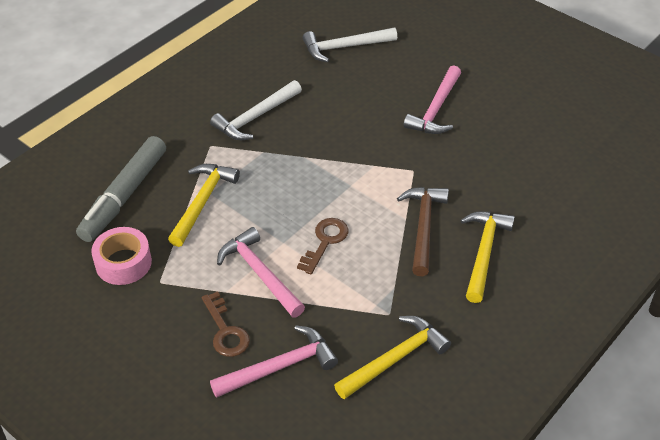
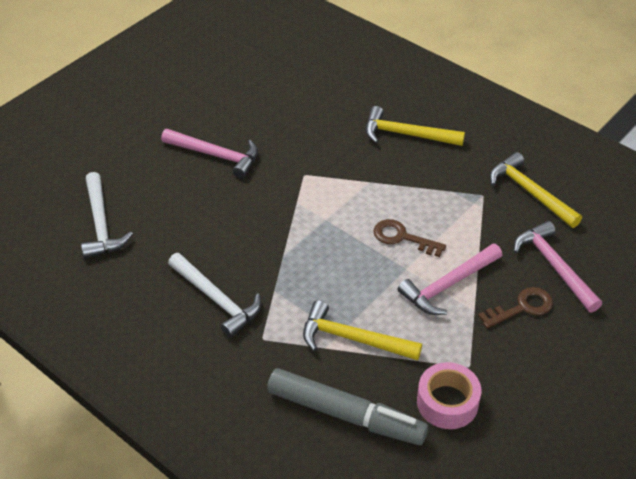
camera: 90 degrees left, 0 degrees up
(423, 227) = (378, 170): brown hammer -> none

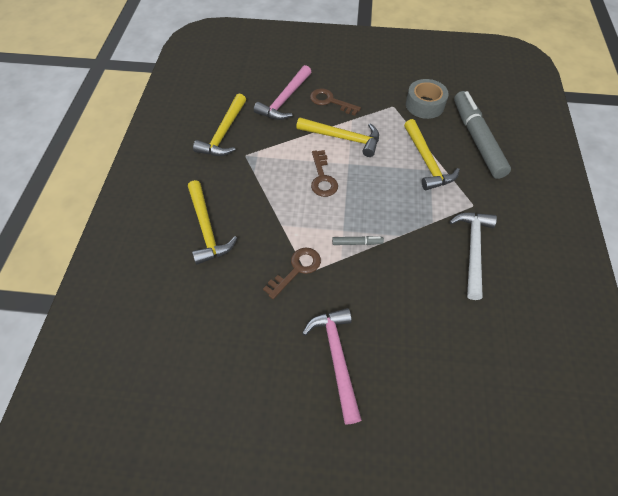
camera: 125 degrees left, 10 degrees up
(101, 224) = (492, 392): white hammer -> none
(303, 221) = (357, 243): none -> grey marker
(313, 170) = (297, 269): none -> brown key
(447, 285) = (343, 138): pink hammer -> yellow hammer
(447, 402) = (425, 105): pink tape -> grey tape

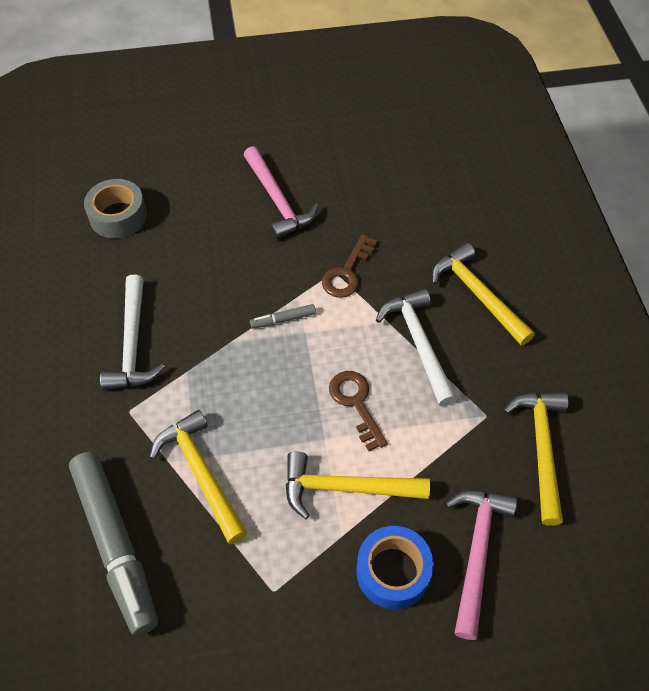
camera: 165 degrees right, 0 degrees up
(266, 205) = (418, 343): none -> white hammer
(330, 101) = (393, 571): brown key -> blue tape
(425, 105) = (213, 611): grey tape -> grey tape (118, 216)

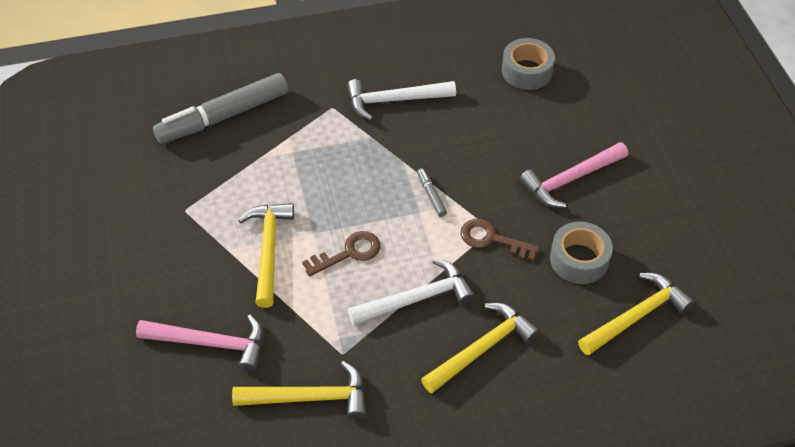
camera: 85 degrees right, 5 degrees down
(201, 473) = (280, 157): yellow hammer -> yellow hammer (637, 316)
(376, 208) = (579, 259): none -> grey tape
(393, 571) = (196, 285): blue tape -> none

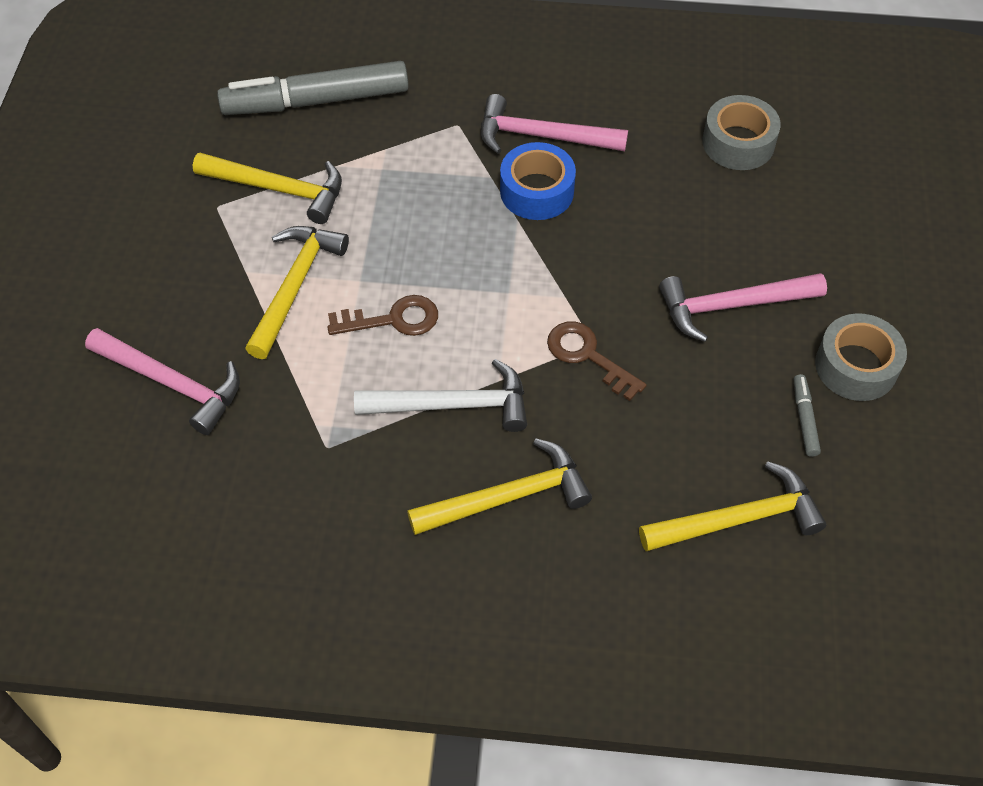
camera: 20 degrees right, 5 degrees up
(310, 398) = (261, 491): yellow hammer -> yellow hammer (280, 190)
(393, 100) = (541, 136): white hammer -> pink hammer
(408, 138) = (537, 191): none -> blue tape
(431, 195) = (533, 274): grey marker -> grey marker (804, 419)
(579, 259) = (694, 418): grey tape -> grey tape (856, 366)

